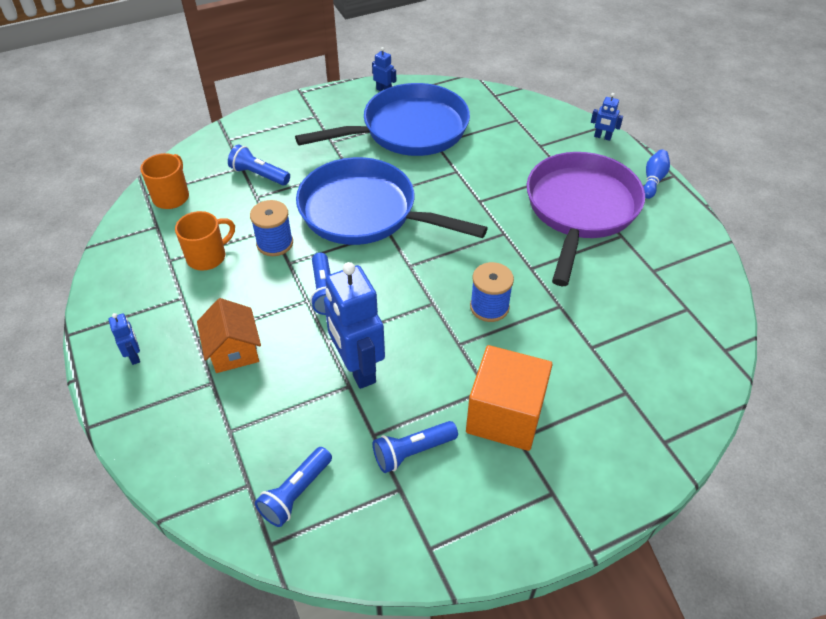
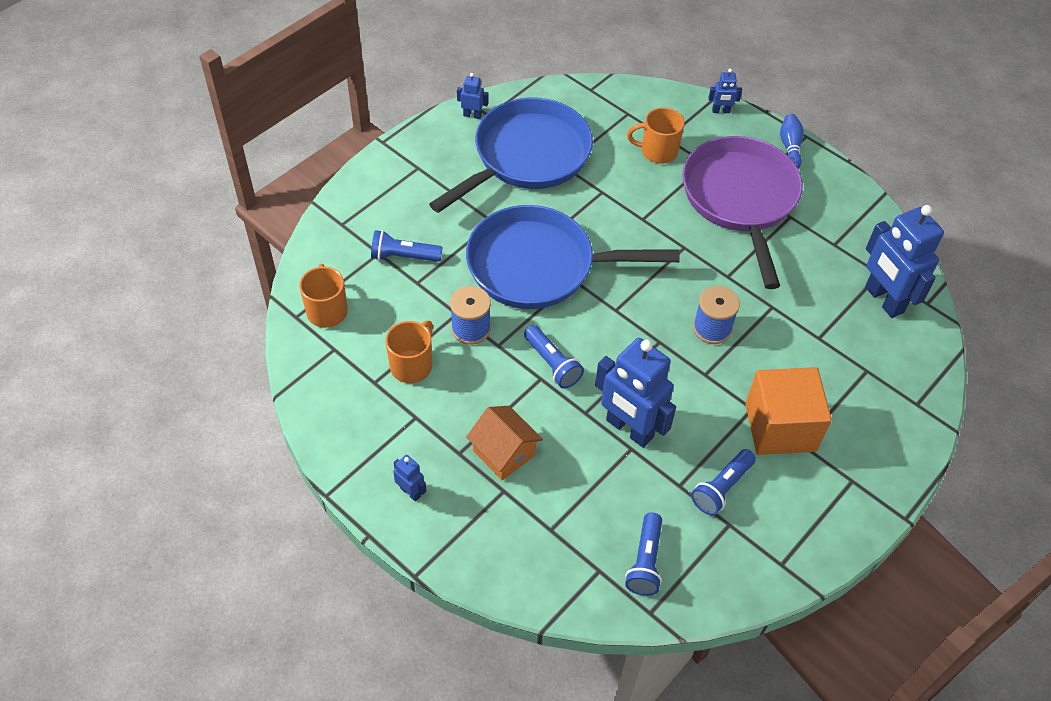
camera: 25 degrees left, 5 degrees up
(525, 153) = (657, 151): none -> orange mug
(678, 333) = (883, 300): none -> blue robot

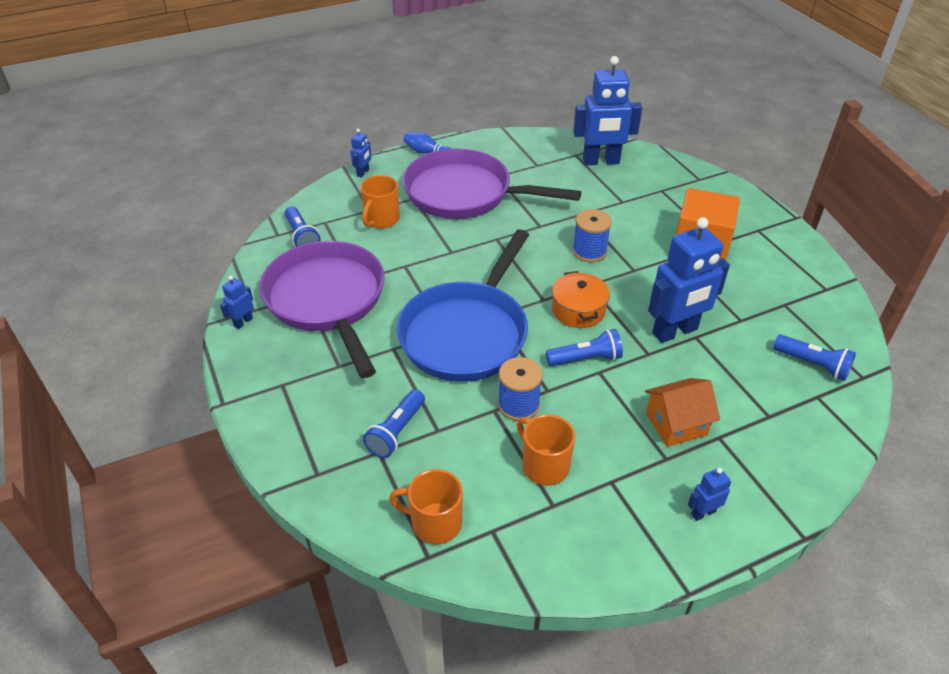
camera: 65 degrees left, 10 degrees down
(526, 157) = (328, 301): blue pan -> purple pan
(616, 341) = (578, 310): none -> orange pot
(721, 488) = (749, 297): blue flashlight -> blue flashlight (302, 237)

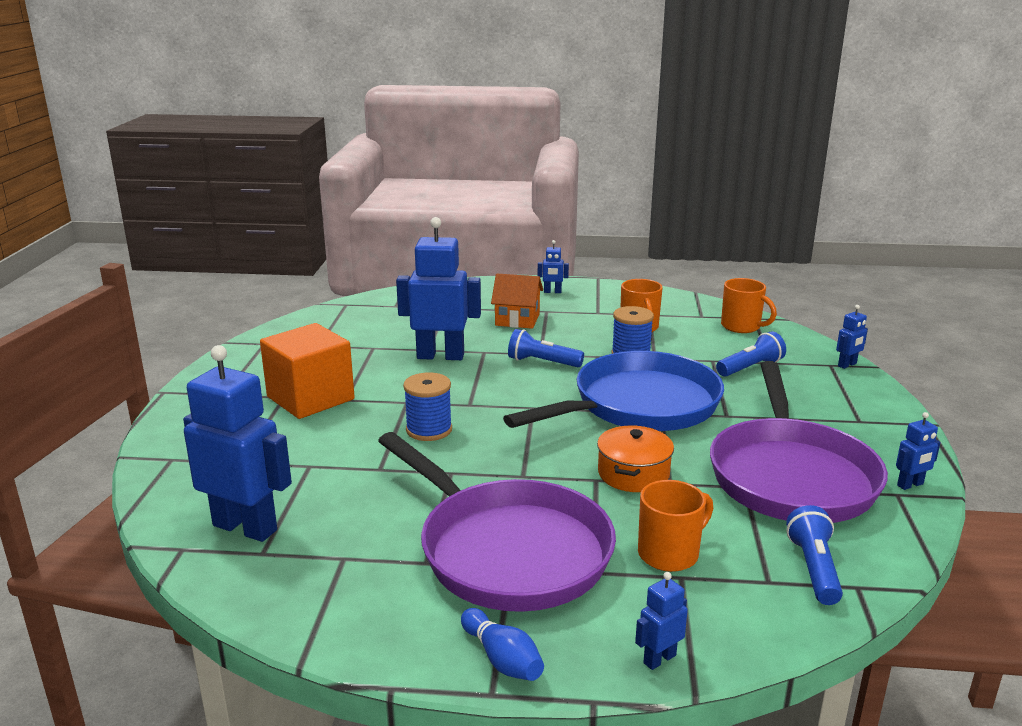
camera: 150 degrees left, 20 degrees down
(299, 481) = (847, 365): none -> blue robot
(578, 310) = (507, 390): orange pot -> orange pot (633, 474)
(813, 365) = (367, 316): blue flashlight -> none

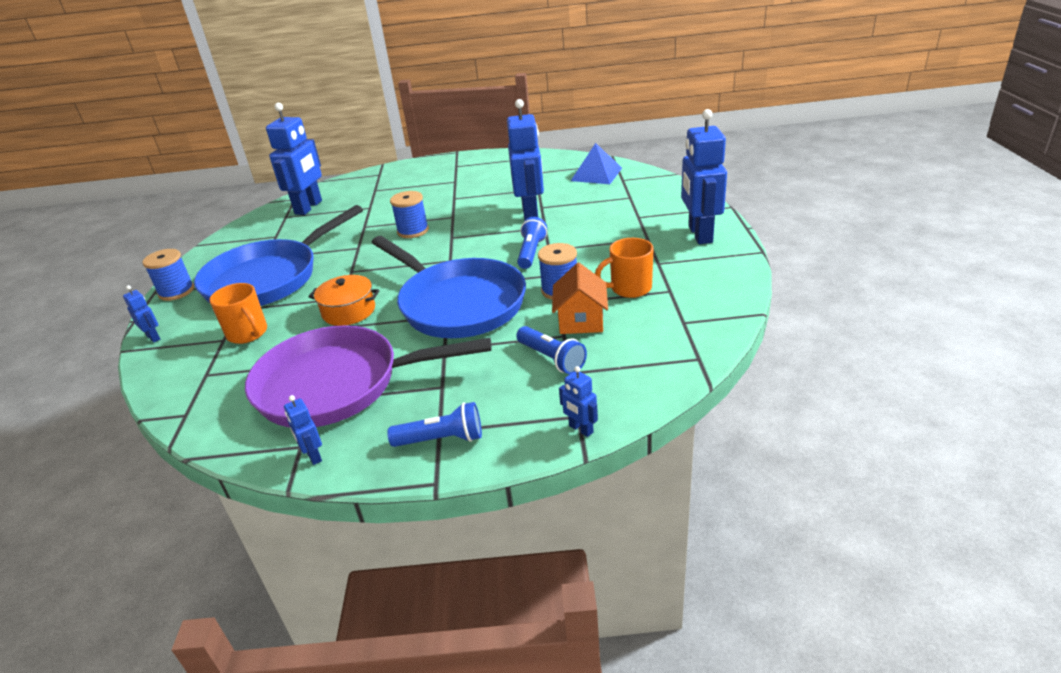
camera: 85 degrees right, 10 degrees up
(310, 398) = (453, 188): orange cube -> none
(365, 315) = (596, 174): none -> blue pyramid
(502, 659) = (176, 291): blue bowling pin -> blue spool
(507, 550) = (269, 278): purple pan -> blue pan
(517, 320) = (618, 229): orange house -> orange house (581, 321)
(552, 292) = (699, 234): blue robot -> blue robot, size x2.26
(742, 327) = (664, 350): orange mug -> none
(814, 568) = (212, 394): blue flashlight -> blue flashlight (442, 439)

